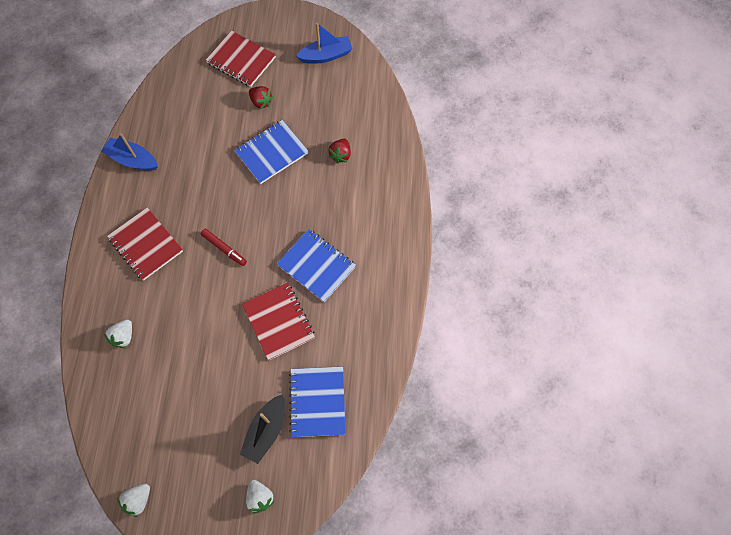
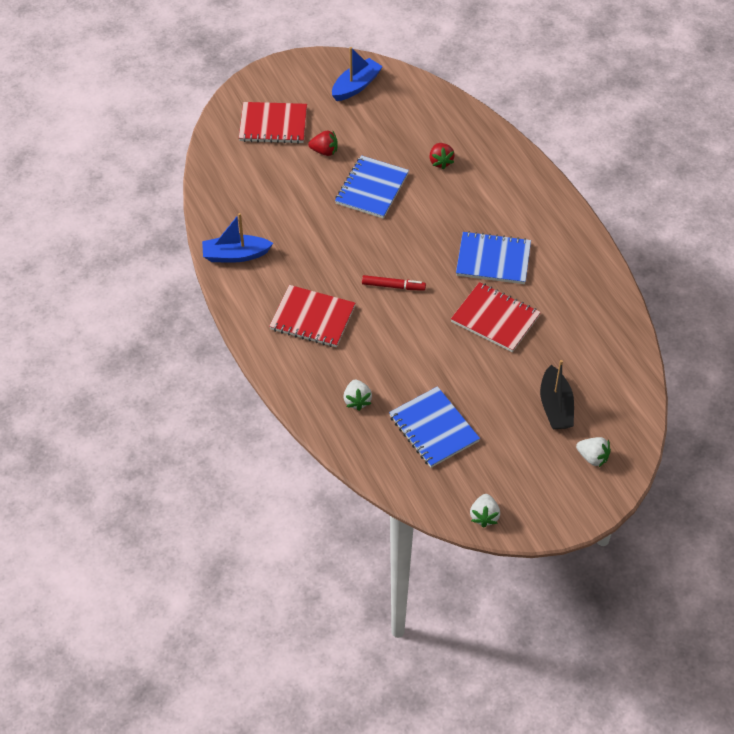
camera: 30 degrees left, 15 degrees down
(317, 402) = (583, 362): blue notebook -> blue notebook (433, 428)

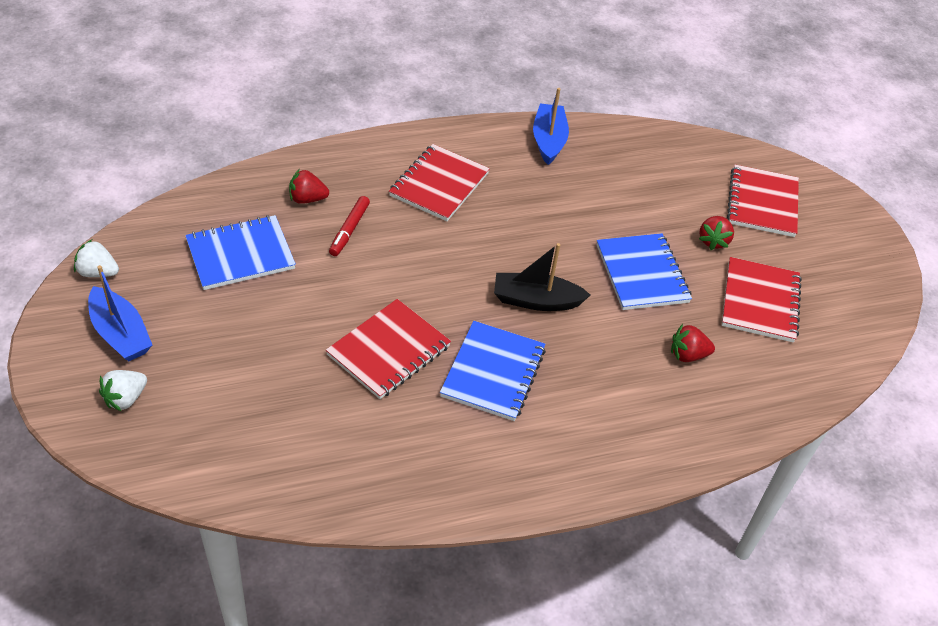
camera: 95 degrees right, 5 degrees down
(356, 86) = (840, 294): blue boat -> blue boat (120, 334)
(357, 400) = (307, 199): white strawberry -> red strawberry
(372, 189) = (642, 274): blue notebook -> blue notebook turned 45 degrees clockwise
(378, 126) = (760, 302): none -> red notebook
(393, 286) = (470, 262): red marker -> red marker (349, 230)
(555, 406) = (223, 380): black boat -> black boat (536, 300)

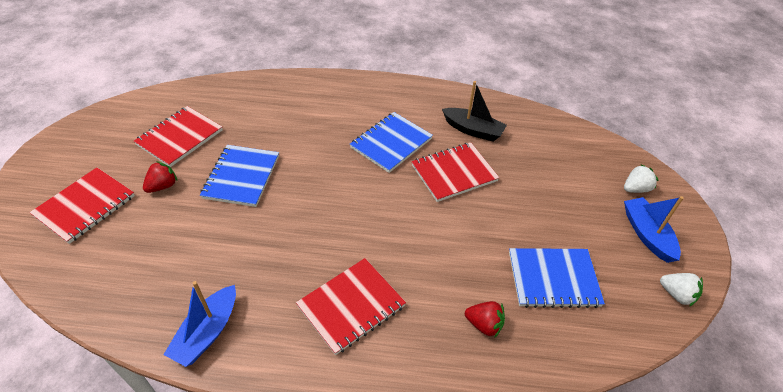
camera: 155 degrees left, 0 degrees up
(349, 230) = (453, 278): red marker -> none
(536, 300) = (333, 179): black boat -> black boat (473, 130)
(688, 355) = (261, 121): red strawberry -> none

